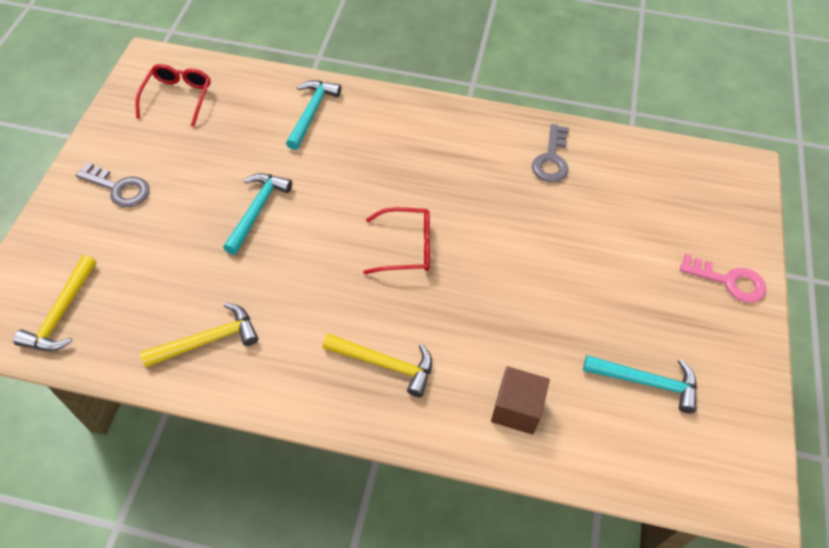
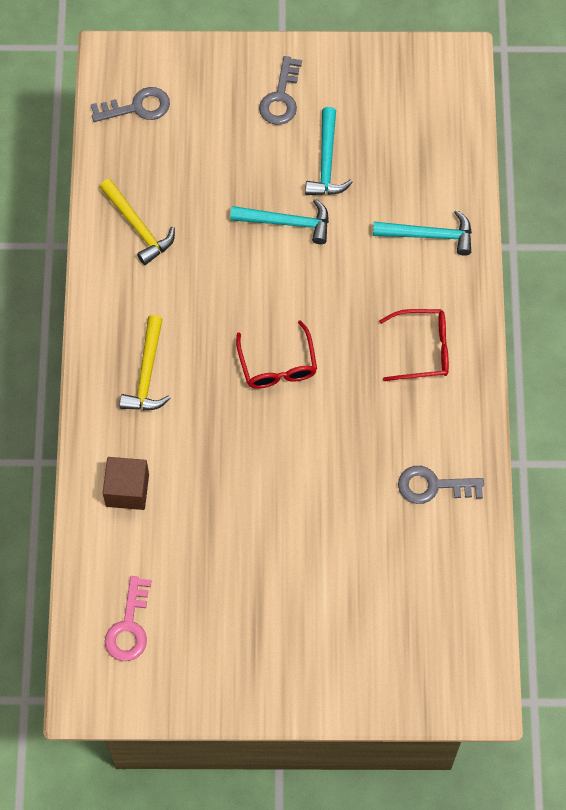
camera: 80 degrees right, 10 degrees up
(62, 313) = (137, 107): yellow hammer -> grey key
(178, 97) = (412, 105): red glasses -> red glasses (422, 349)
(646, 382) = (179, 600): turquoise hammer -> turquoise hammer (327, 162)
(729, 281) = (314, 677): pink key -> pink key (129, 627)

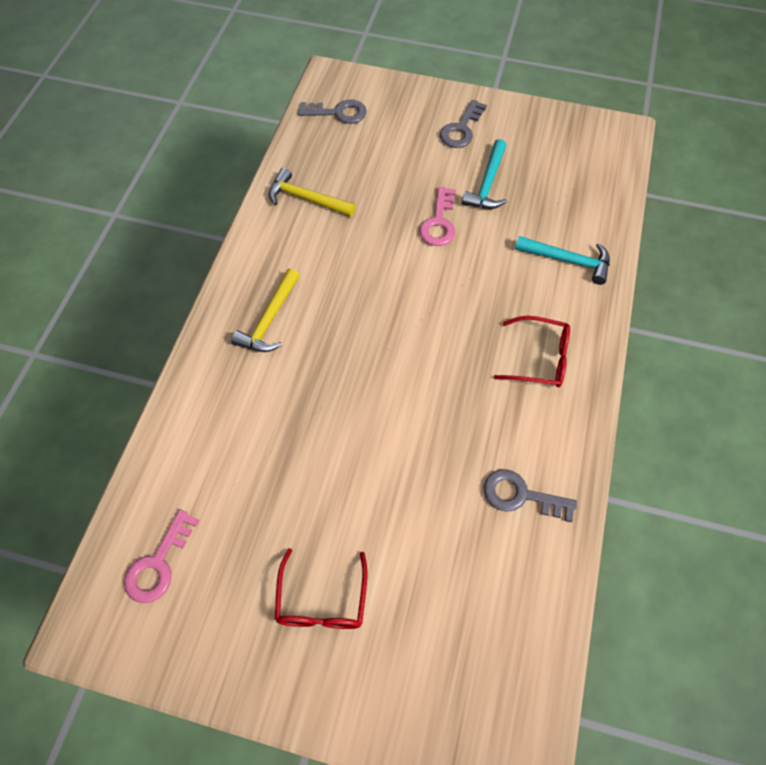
camera: 15 degrees right, 5 degrees down
(127, 490) = (211, 422): brown cube -> none
(138, 227) = (306, 199): yellow hammer -> yellow hammer turned 135 degrees clockwise
(277, 365) = (394, 340): red glasses -> red glasses (322, 600)
(287, 222) = (439, 223): turquoise hammer -> pink key

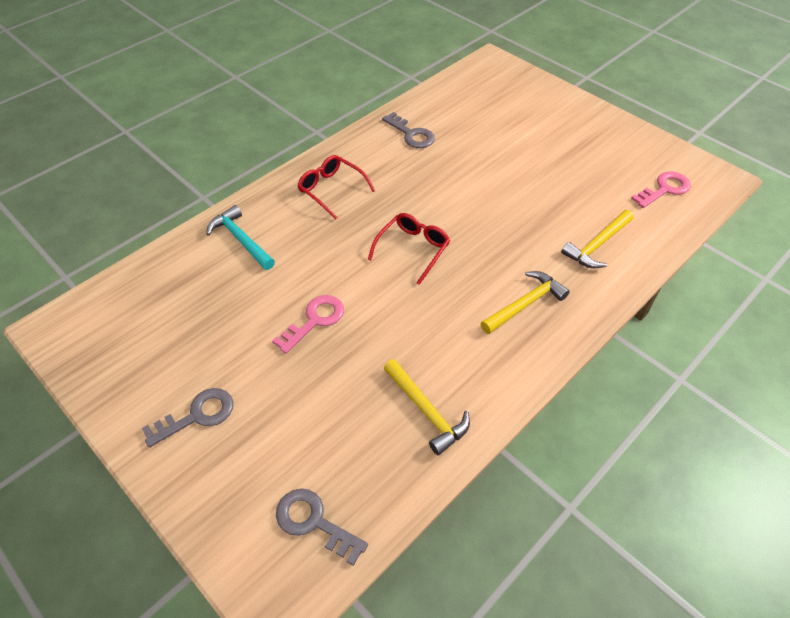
camera: 150 degrees left, 10 degrees down
(220, 426) = (597, 245): none -> yellow hammer
(322, 600) = (563, 138): red glasses -> red glasses (412, 249)
(488, 184) = (234, 337): turquoise hammer -> none

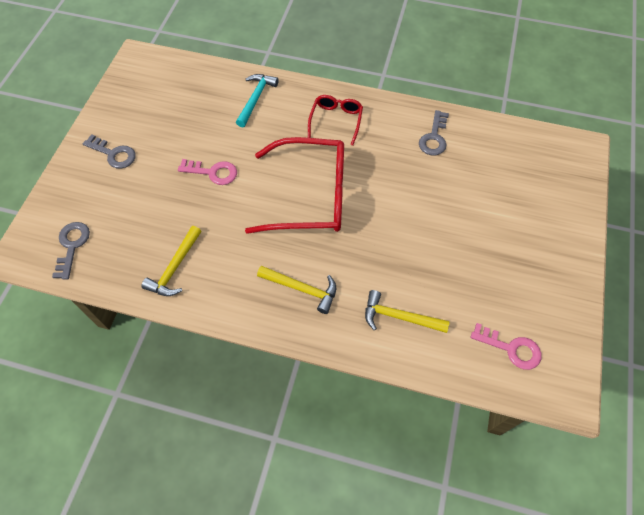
camera: 60 degrees right, 10 degrees up
(412, 249) = (310, 196): red glasses -> red glasses, size x1.95

